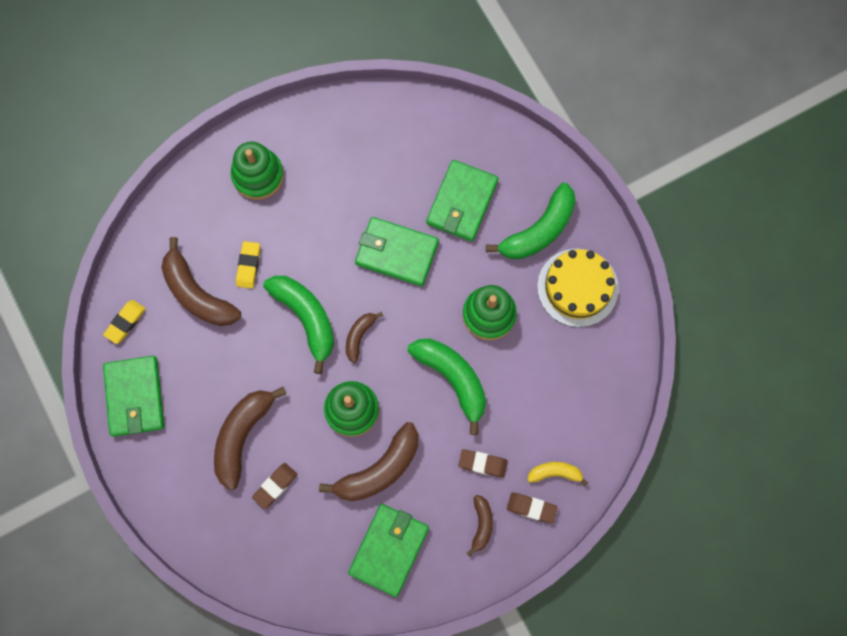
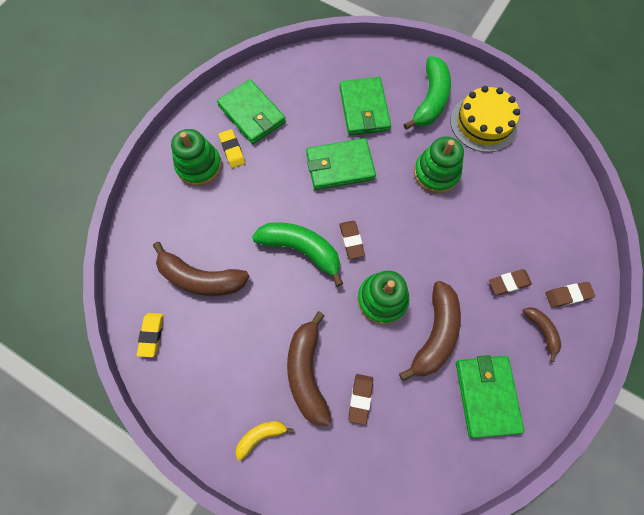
camera: 30 degrees left, 5 degrees down
(135, 397) = (194, 393): green wallet -> green wallet (252, 114)
(248, 266) = (231, 235): yellow eraser -> yellow eraser (232, 150)
(359, 336) = (351, 240): brown banana -> brown eraser
(453, 379) = (442, 233): green banana -> none
(555, 473) = (564, 259): yellow banana -> yellow banana (261, 436)

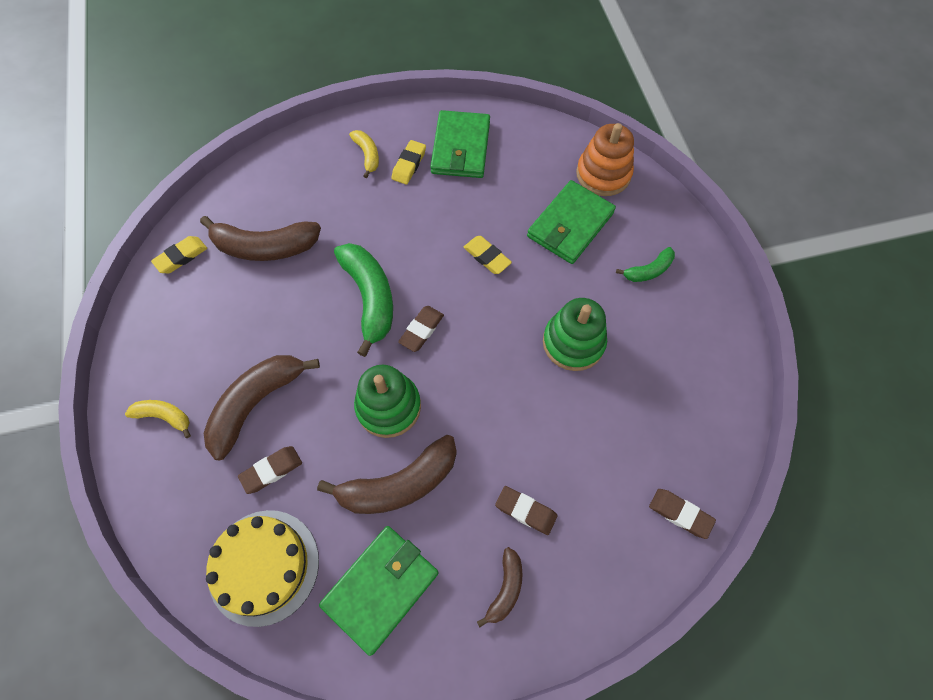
camera: 45 degrees right, 5 degrees down
(199, 166) = (367, 155): green stacking toy -> yellow banana
(201, 278) = (265, 247): brown banana -> brown banana turned 60 degrees counterclockwise
(340, 166) = (487, 257): green wallet -> yellow eraser
(350, 64) = (603, 174): none -> orange stacking toy
(430, 100) = (648, 270): green banana -> green banana, size x0.53
(483, 123) = (681, 338): yellow cake -> yellow cake (263, 566)
(567, 295) = (574, 584): brown eraser -> brown eraser (680, 514)

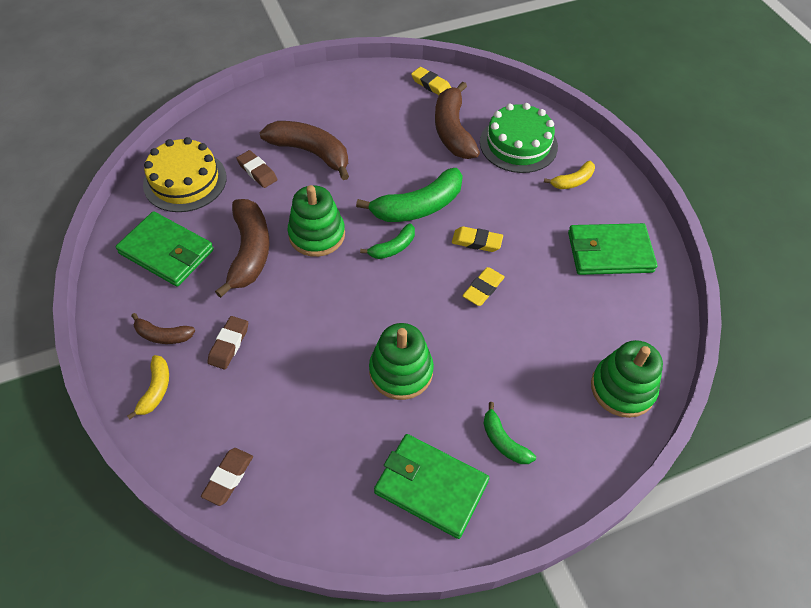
camera: 80 degrees right, 10 degrees down
(164, 416) = (295, 105): yellow banana -> yellow banana (156, 389)
(304, 190) = (518, 144): none -> green cake
(399, 484) = (249, 252): brown banana -> brown banana turned 150 degrees counterclockwise
(409, 164) = (573, 213): yellow eraser -> yellow eraser (476, 241)
(421, 330) = (393, 247): brown eraser -> green banana
(570, 225) = (542, 359): green wallet -> green wallet (431, 487)
(603, 174) = (622, 388): orange stacking toy -> green stacking toy

